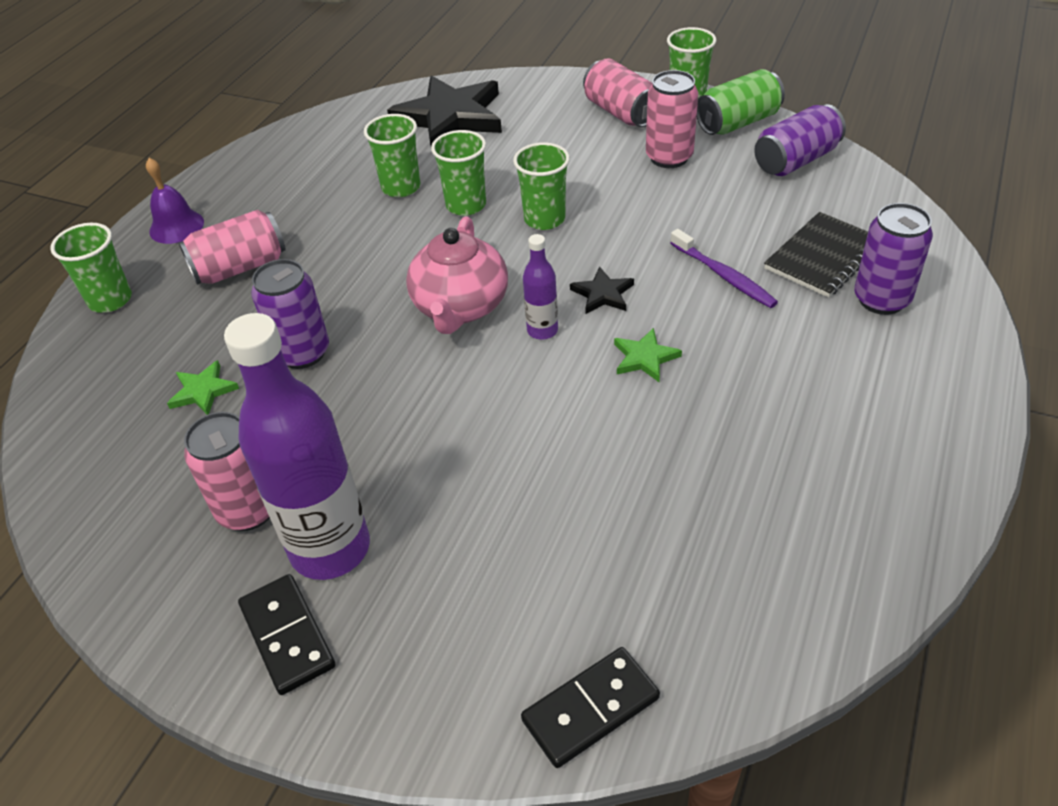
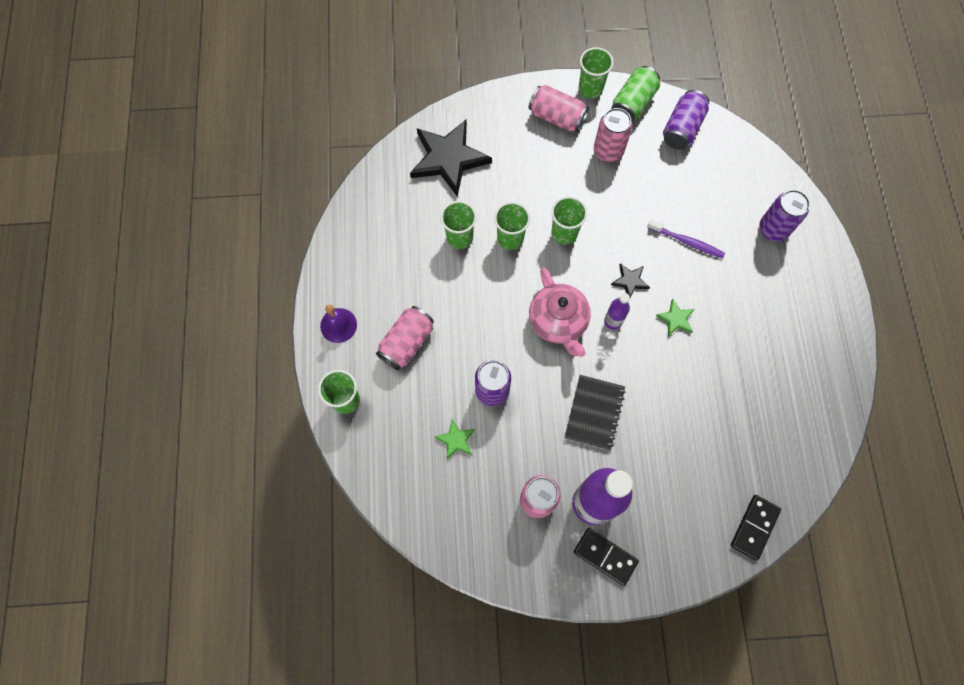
camera: 30 degrees left, 25 degrees up
(823, 257) = (731, 207): black notebook -> black notebook (594, 413)

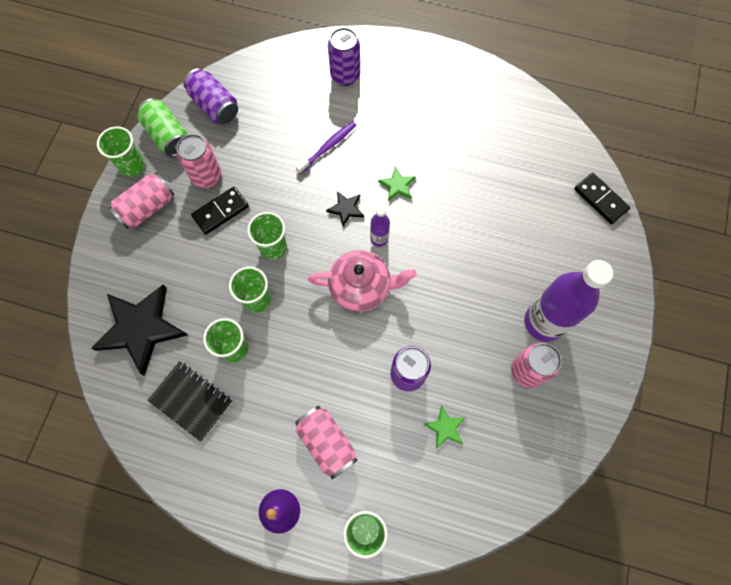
camera: 70 degrees left, 0 degrees up
(594, 413) = (460, 289): black notebook -> black notebook (191, 401)
(605, 556) = (594, 330): black domino -> black domino (220, 212)

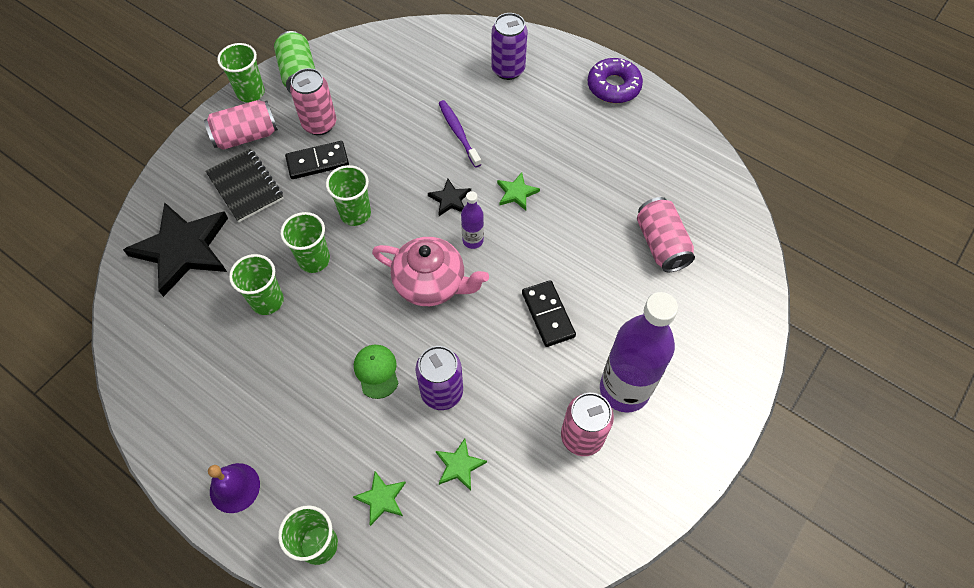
camera: 20 degrees right, 10 degrees down
(191, 401) = (198, 339): black notebook -> black notebook (245, 186)
(214, 105) = (359, 60): purple can -> none
(327, 442) = (320, 433): pink can -> pink can (661, 244)
(328, 147) = (458, 133): purple toothbrush -> purple toothbrush turned 90 degrees counterclockwise
(349, 376) = (376, 371): none -> green cap
(397, 476) = (381, 498): none -> green star
(437, 65) = (613, 86): none -> purple donut
(600, 199) = (747, 278): black domino -> black domino (548, 314)

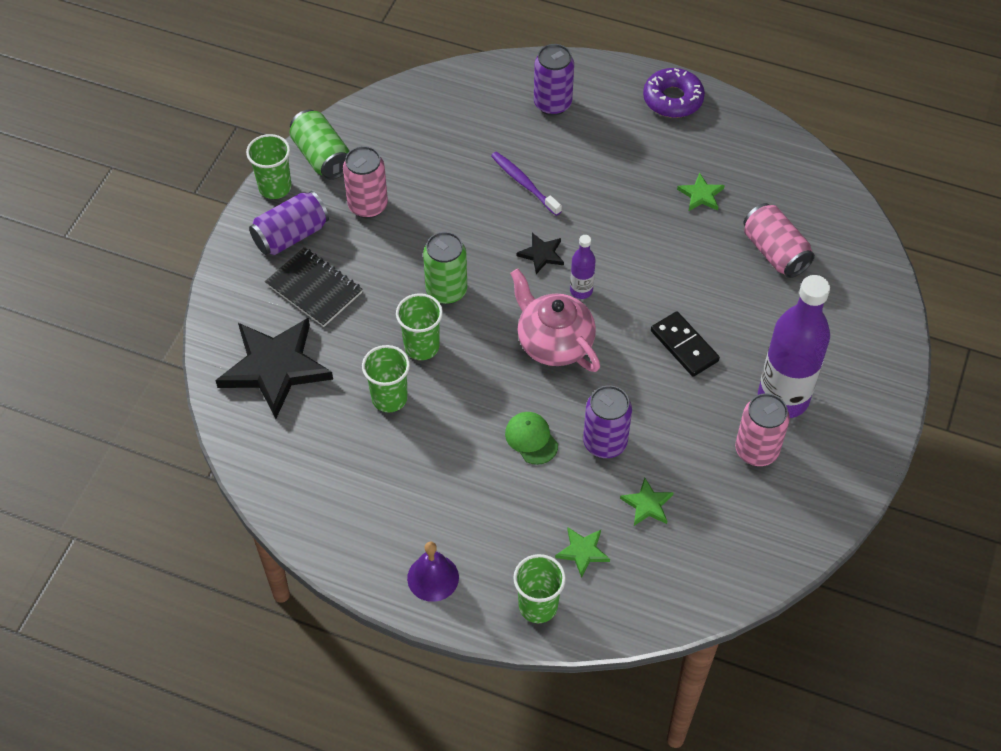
camera: 15 degrees left, 5 degrees down
(246, 136) = (291, 235): pink can -> purple can
(317, 162) = (383, 246): black domino -> none
(355, 214) = (446, 291): green cup -> green can
(431, 283) = (554, 343): pink teapot -> pink teapot turned 135 degrees counterclockwise
(516, 193) = (609, 233): green star -> green star (701, 195)

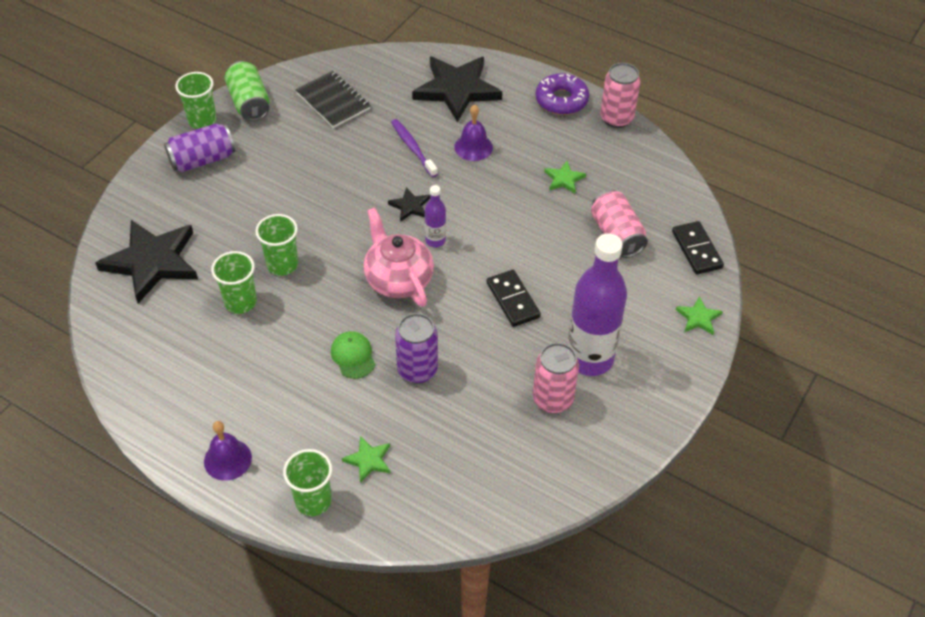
camera: 10 degrees right, 5 degrees down
(314, 289) = (207, 204): black notebook -> black notebook (333, 101)
(368, 206) = (274, 146): pink can -> pink can (616, 118)
(446, 291) = (318, 223): green can -> none
(552, 104) = (456, 89): purple can -> black star
(591, 172) = (473, 147): none -> purple bell
(647, 504) = (439, 429): green star -> green star (698, 318)
(864, 255) = (696, 250): none -> black domino

